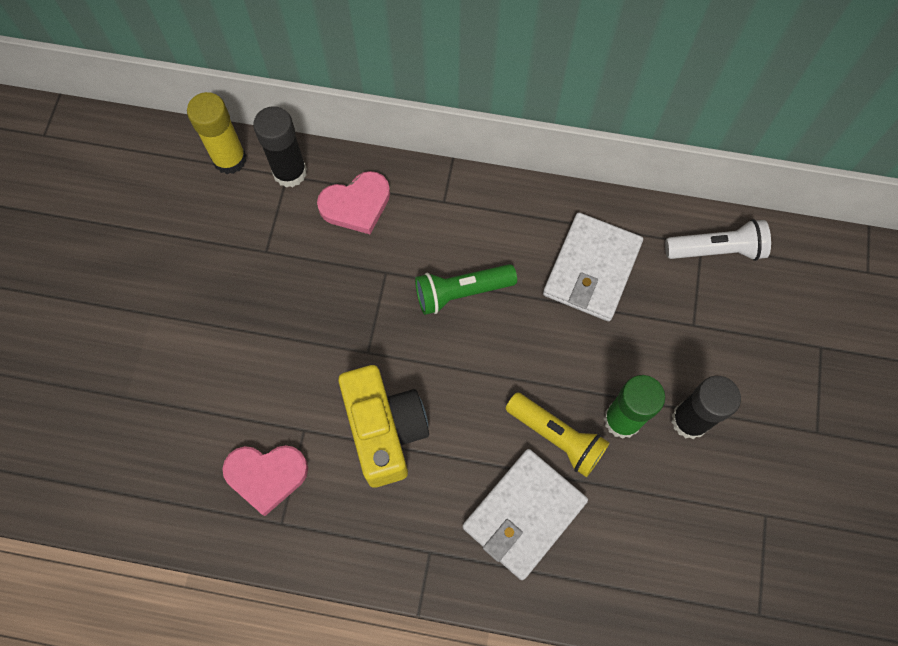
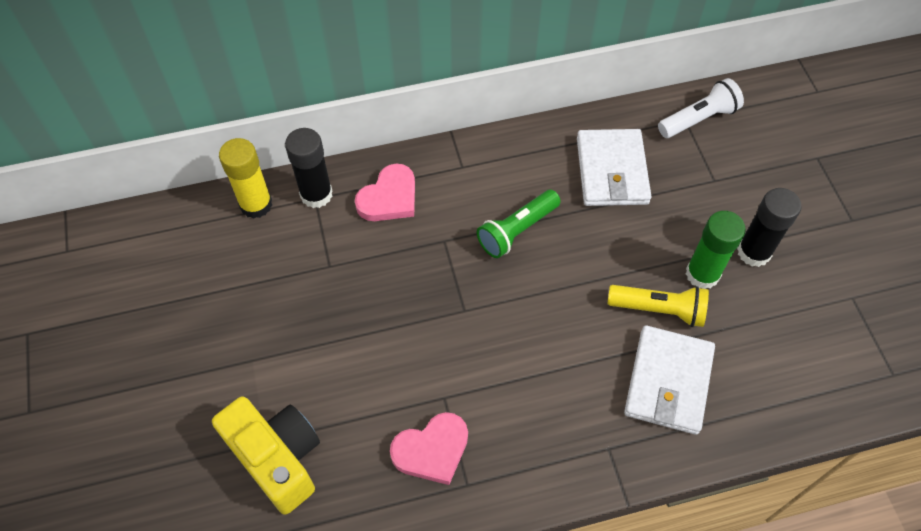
camera: 25 degrees left, 10 degrees down
(385, 430) = (514, 367): yellow camera -> yellow camera (277, 458)

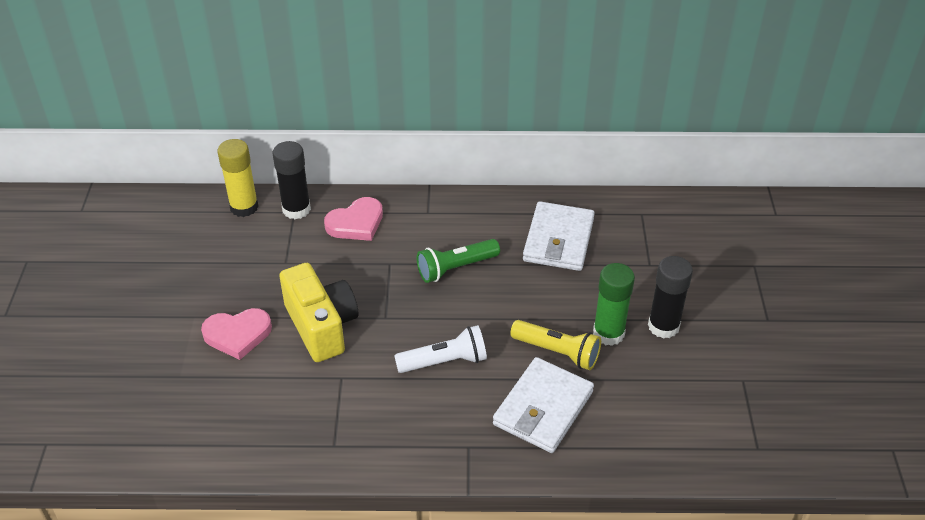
camera: 15 degrees right, 15 degrees down
(277, 458) = (185, 391): yellow camera -> yellow camera (321, 326)
(432, 450) = (314, 413): pink heart -> pink heart (237, 335)
(699, 119) = (654, 216): white flashlight -> white flashlight (445, 362)

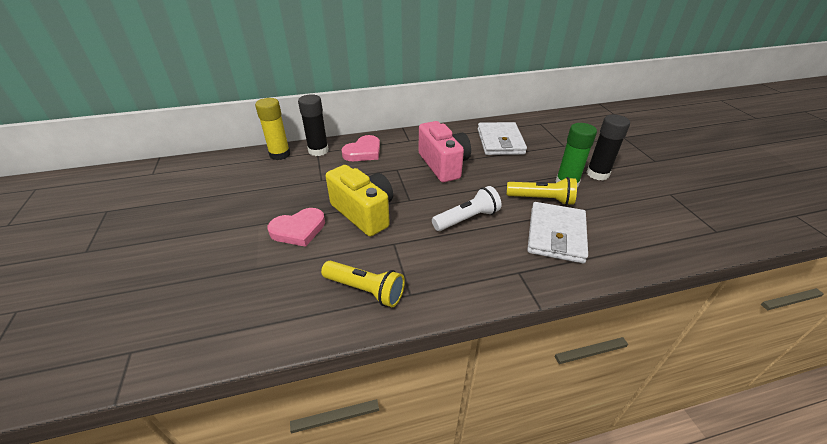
camera: 15 degrees left, 5 degrees down
(287, 430) = (365, 290): none -> yellow flashlight
(455, 268) = (443, 165): green flashlight -> pink camera

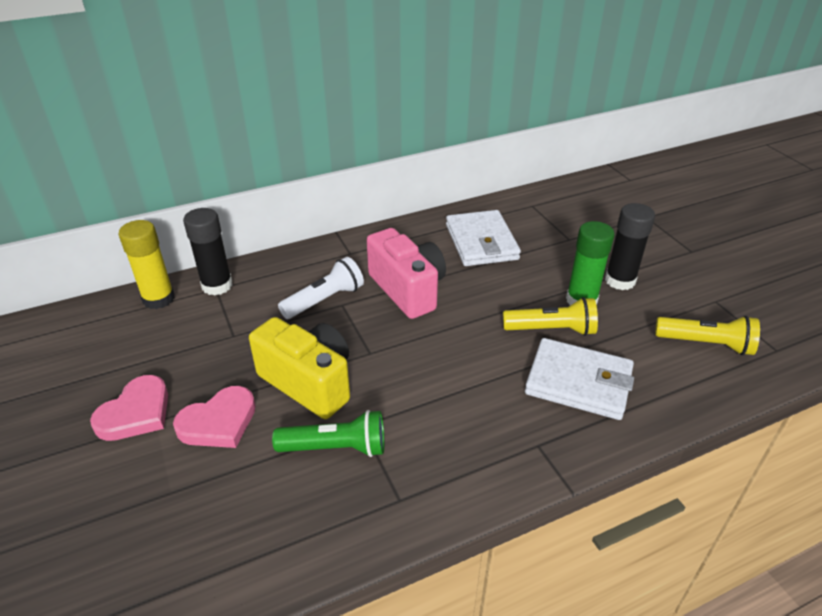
camera: 10 degrees left, 0 degrees up
(363, 152) = (286, 280): pink heart -> pink heart (136, 413)
(365, 290) = (337, 503): yellow flashlight -> yellow flashlight (706, 344)
(373, 255) = (336, 448): none -> green flashlight
(467, 219) = (456, 373): white flashlight -> white flashlight (325, 300)
(556, 235) = (578, 382): white wallet -> white wallet turned 75 degrees counterclockwise

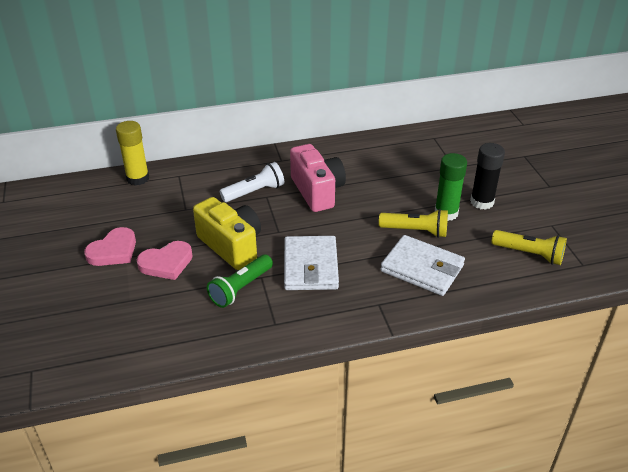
camera: 10 degrees right, 0 degrees up
(217, 285) = (180, 173): black glue stick -> none
(336, 448) = (240, 288): green flashlight -> green flashlight turned 120 degrees clockwise
(481, 242) = (383, 162): white wallet -> white wallet (310, 266)

